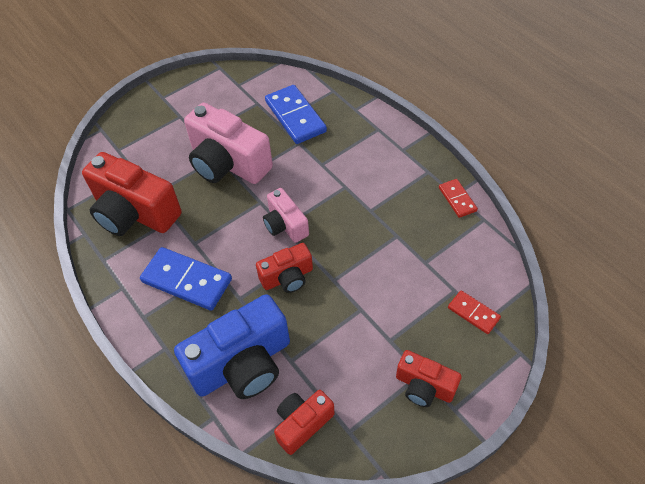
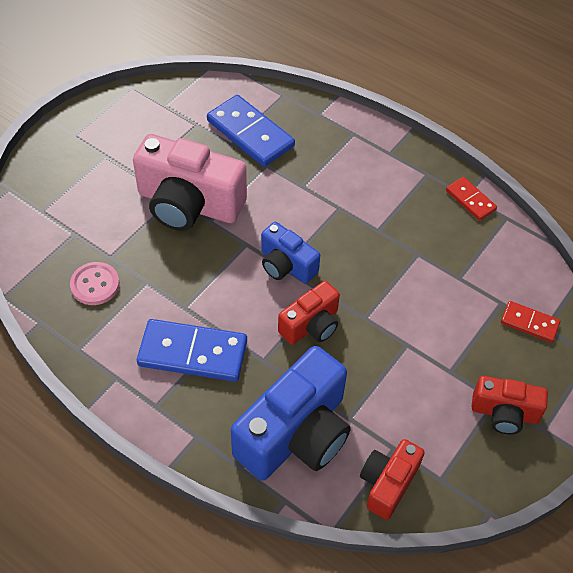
camera: 20 degrees left, 0 degrees up
(134, 213) = (95, 285): red camera -> pink button
(285, 225) = (286, 265): pink camera -> blue camera

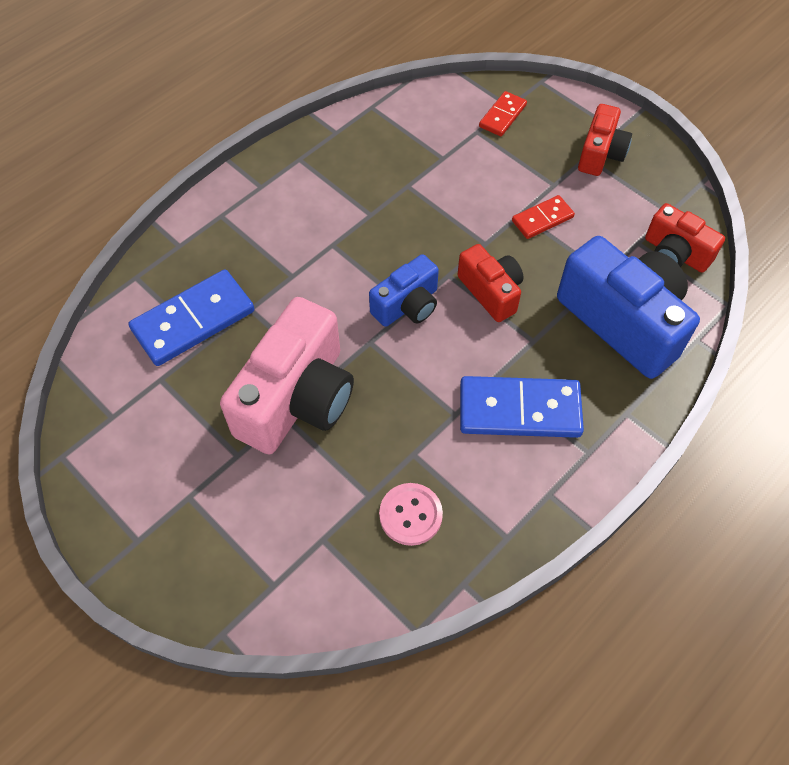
camera: 80 degrees left, 5 degrees up
(193, 353) = (519, 409): blue domino -> blue domino turned 75 degrees clockwise
(470, 200) = (343, 130): red domino -> red domino (542, 219)

